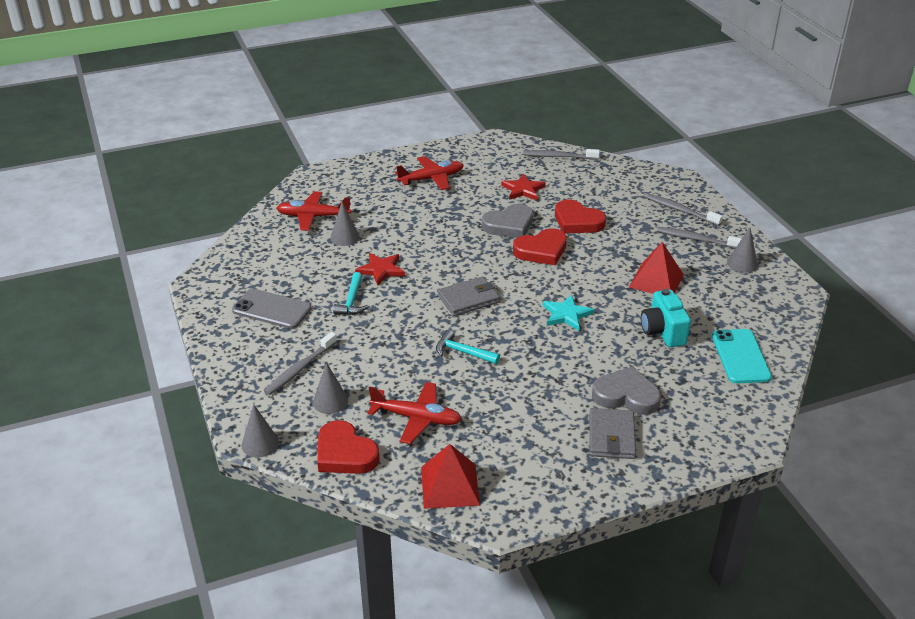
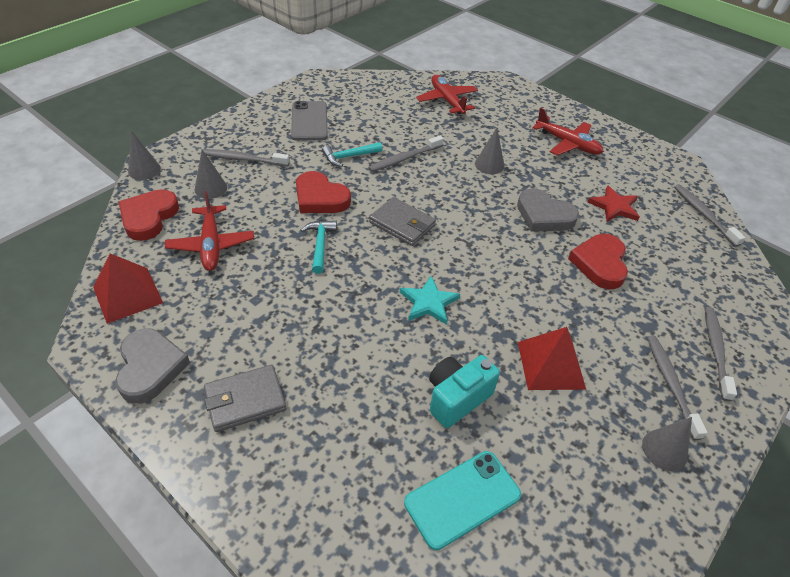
camera: 60 degrees right, 10 degrees up
(344, 237) = (433, 125): grey cone -> grey cone (489, 165)
(381, 270) = (404, 158): red star -> grey toothbrush
(541, 250) = (522, 251): red heart -> red heart (320, 198)
(626, 395) = (321, 394): grey heart -> grey heart (150, 367)

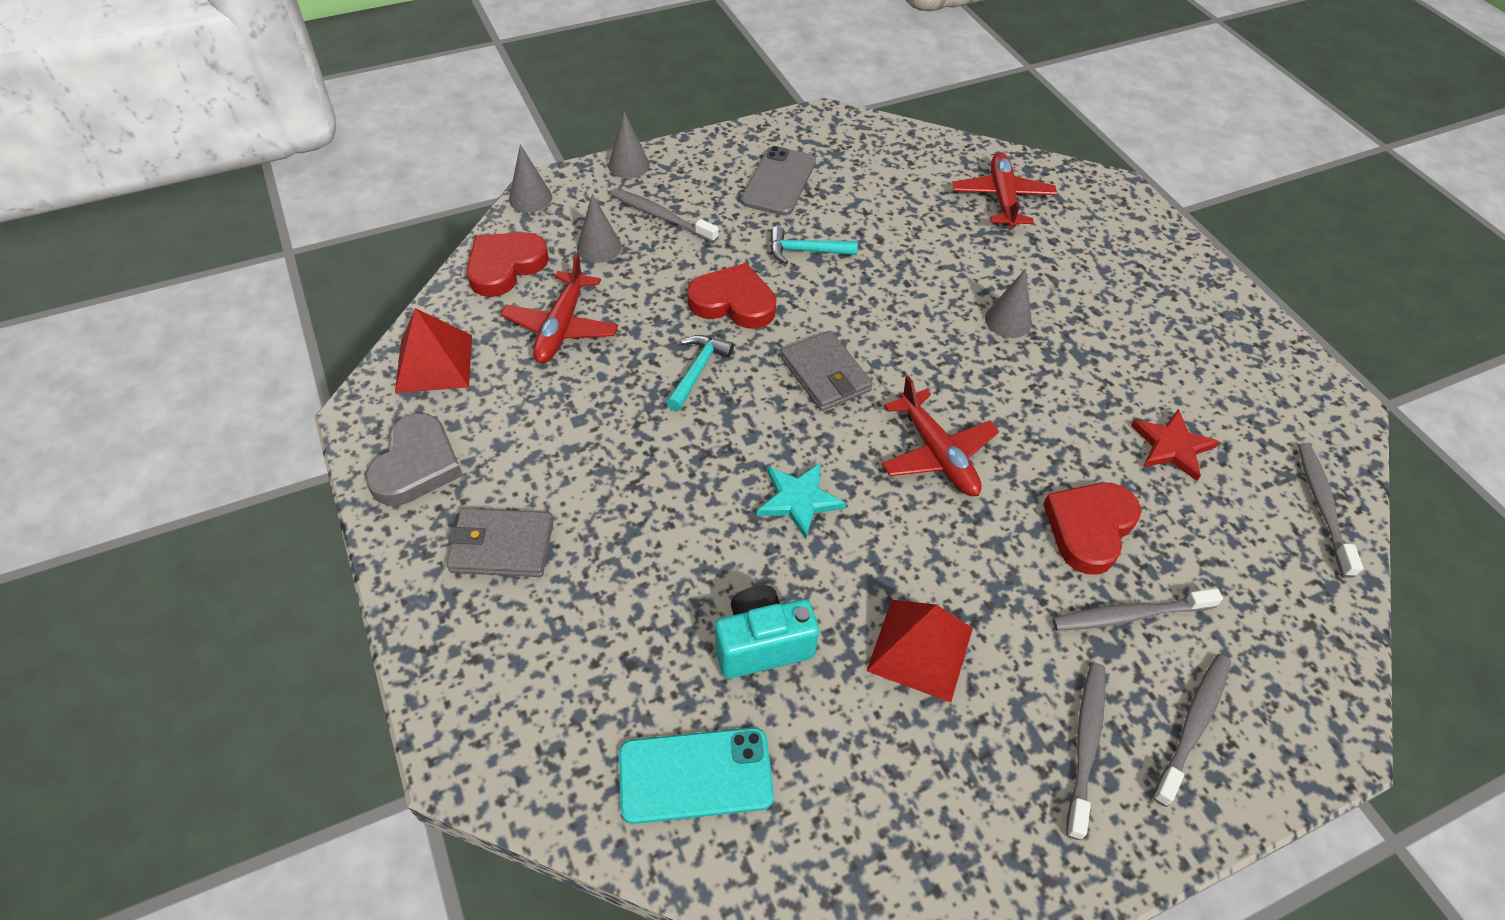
camera: 25 degrees right, 5 degrees up
(320, 198) = (733, 302): red heart -> red heart turned 135 degrees clockwise
(404, 158) = (884, 275): grey toothbrush -> grey toothbrush (1129, 615)
(544, 215) = (1046, 425): grey heart -> none
(568, 144) = (1158, 321): red plane -> red plane (937, 454)
(664, 450) = (1014, 831): grey cone -> grey cone (629, 165)

